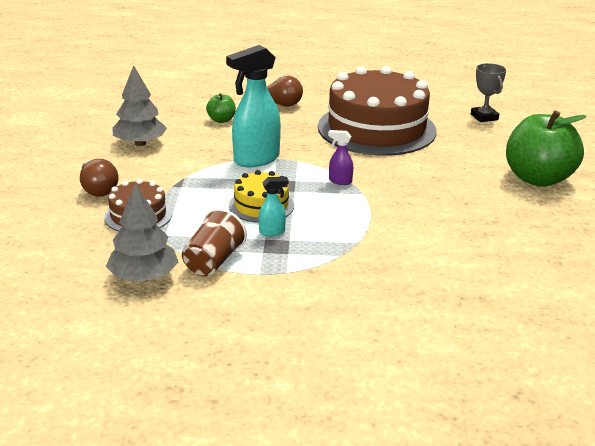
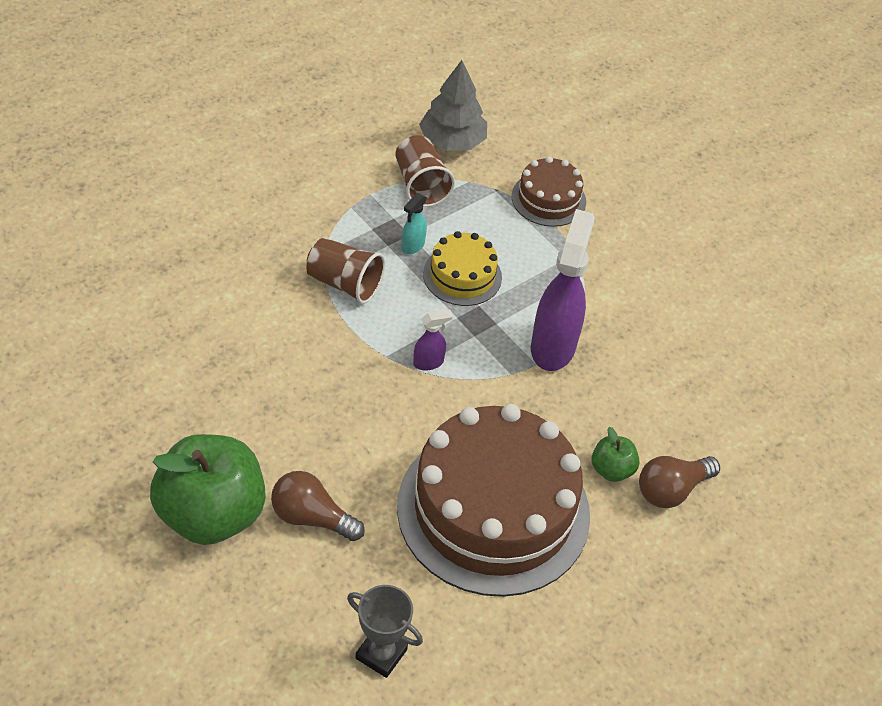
camera: 135 degrees right, 20 degrees up
(98, 189) = (629, 210): brown light bulb -> brown light bulb (311, 517)
(140, 143) = (699, 299): grey tree -> none
(221, 120) = (685, 402): green apple -> green apple (611, 470)
(255, 160) = (553, 346): turquoise spray bottle -> purple spray bottle
(348, 233) = (344, 283): none -> brown cup

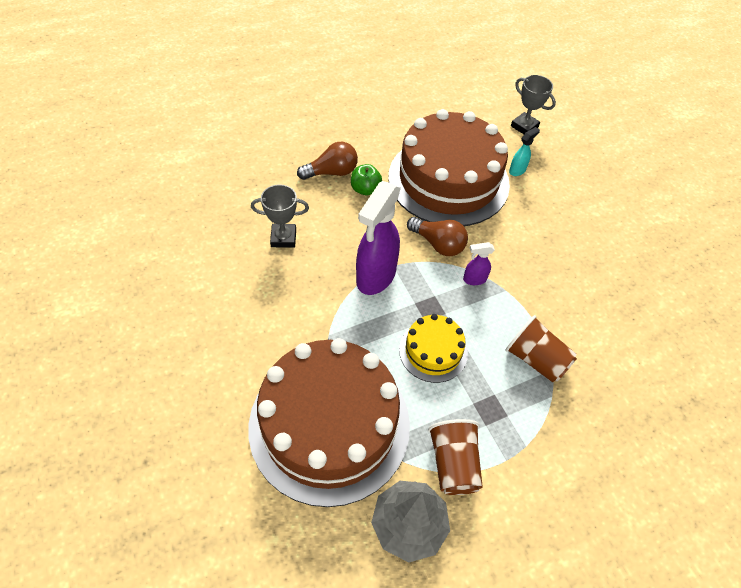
camera: 165 degrees left, 5 degrees up
(211, 514) = (624, 206): green apple -> none
(311, 517) = (562, 194): brown light bulb -> brown light bulb (438, 244)
(412, 246) = (472, 389): turquoise spray bottle -> turquoise spray bottle (517, 170)
(548, 199) = (329, 424): brown cake -> brown cake, size x2.15
(688, 377) = (283, 238): none -> grey trophy

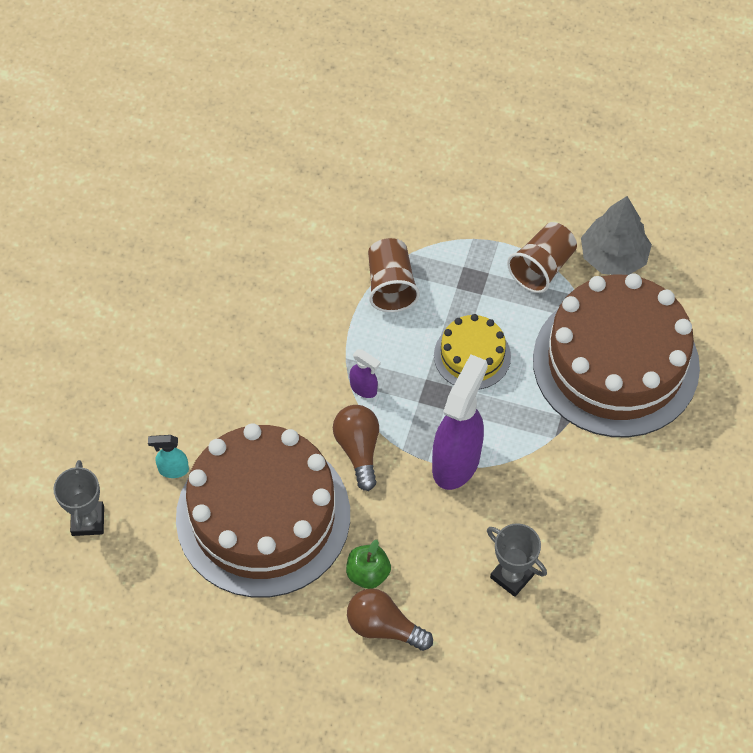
camera: 135 degrees left, 5 degrees up
(375, 277) = (456, 461): purple spray bottle -> purple spray bottle turned 45 degrees counterclockwise

